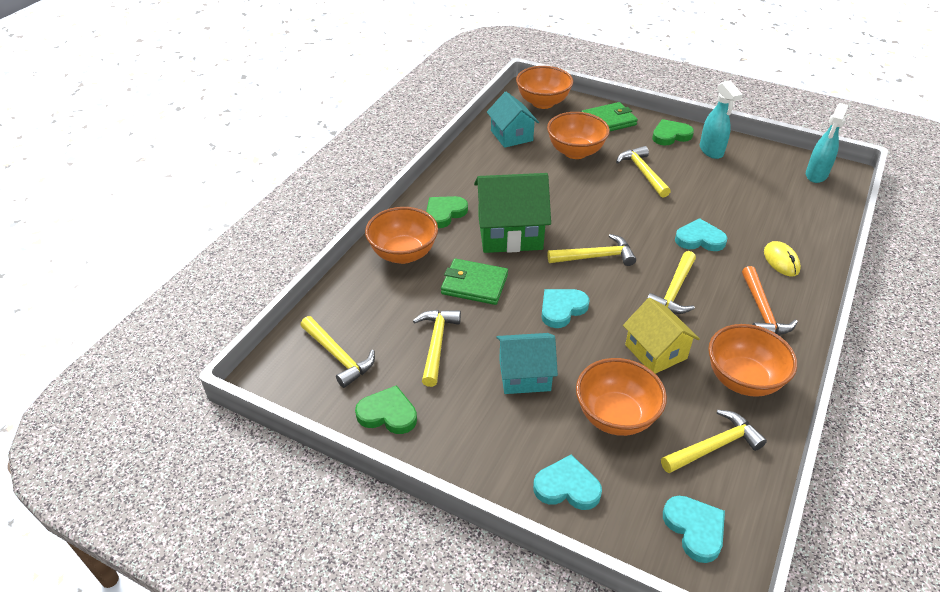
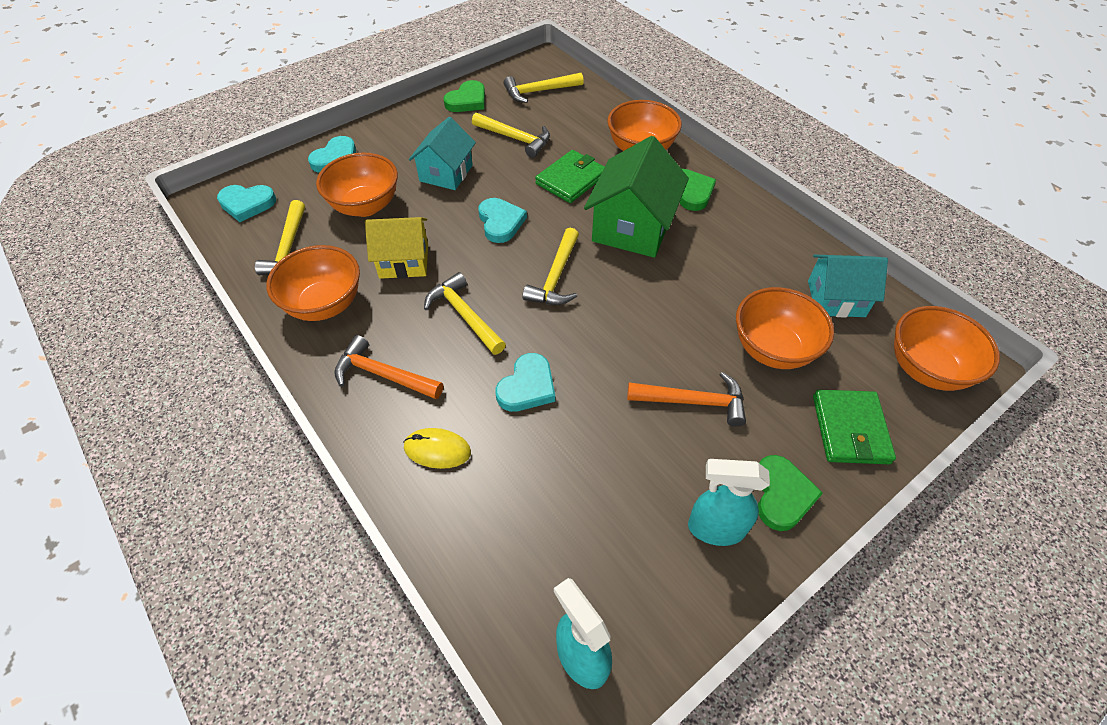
camera: 115 degrees right, 10 degrees up
(643, 172) = (693, 401): yellow hammer -> orange hammer

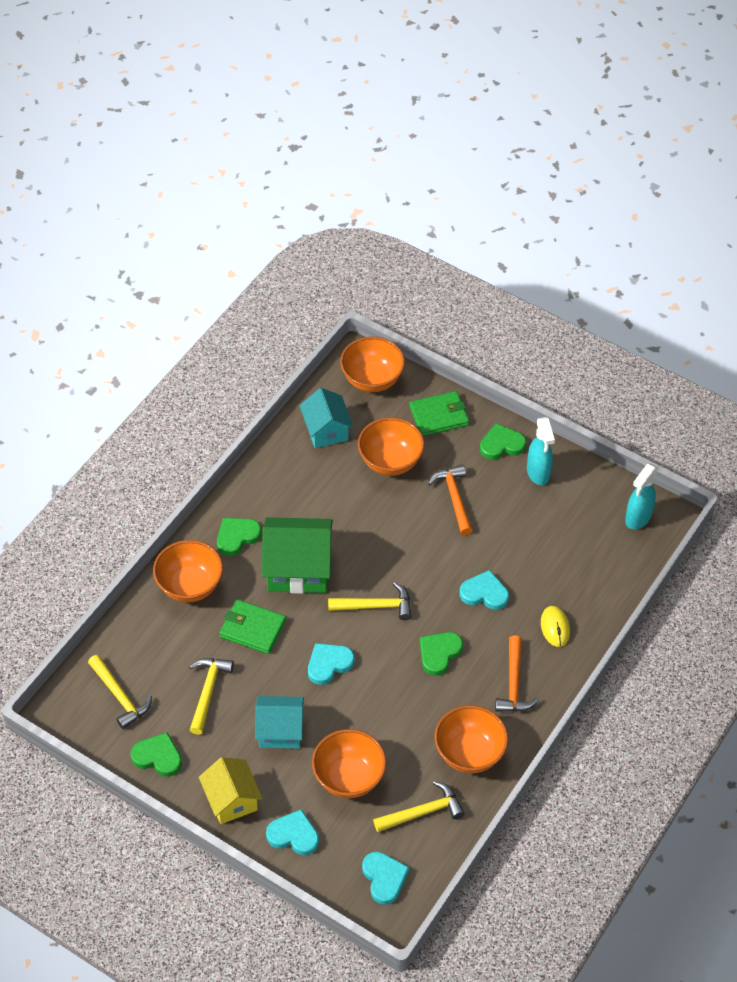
camera: 110 degrees left, 0 degrees up
(404, 261) = (402, 718): yellow house -> yellow house (231, 800)
(464, 315) = (439, 653): yellow hammer -> green heart

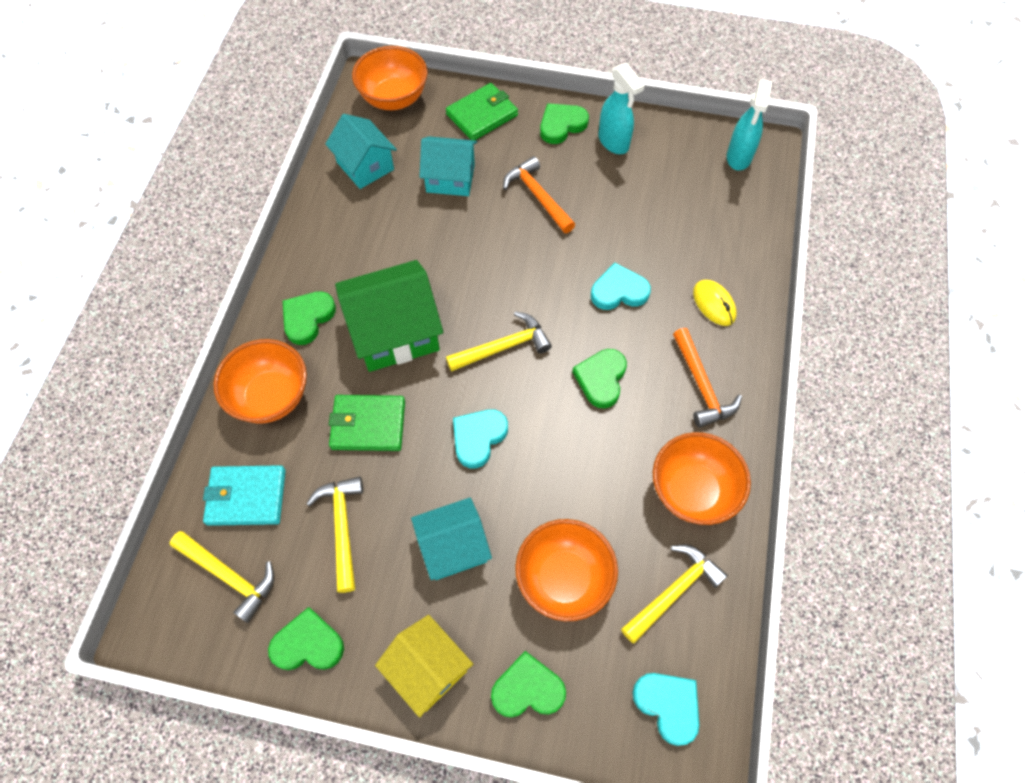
camera: 20 degrees left, 10 degrees up
(149, 649) = (246, 497): none -> turquoise wallet
(293, 835) = (527, 689): turquoise heart -> green heart
(390, 461) = (450, 178): orange bowl -> turquoise house

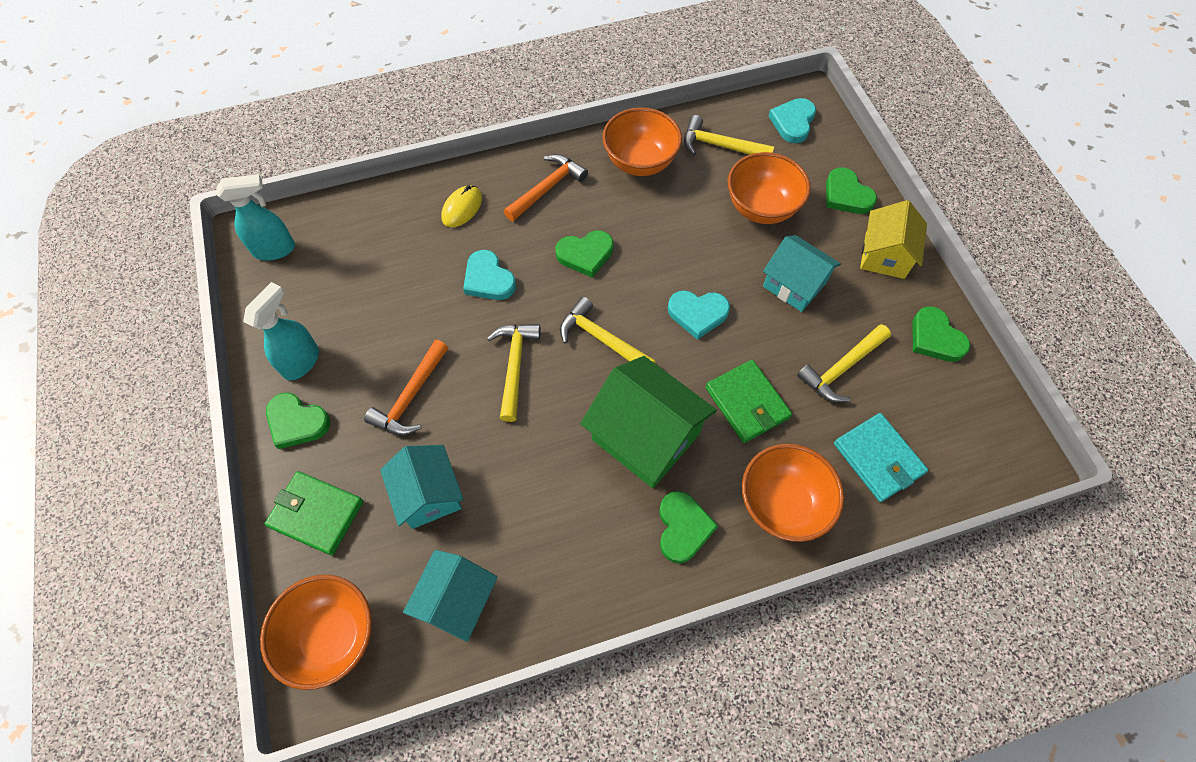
camera: 120 degrees left, 0 degrees up
(229, 576) = (942, 426): yellow hammer -> yellow hammer (514, 366)
(307, 318) = (683, 528): green heart -> green heart turned 90 degrees counterclockwise

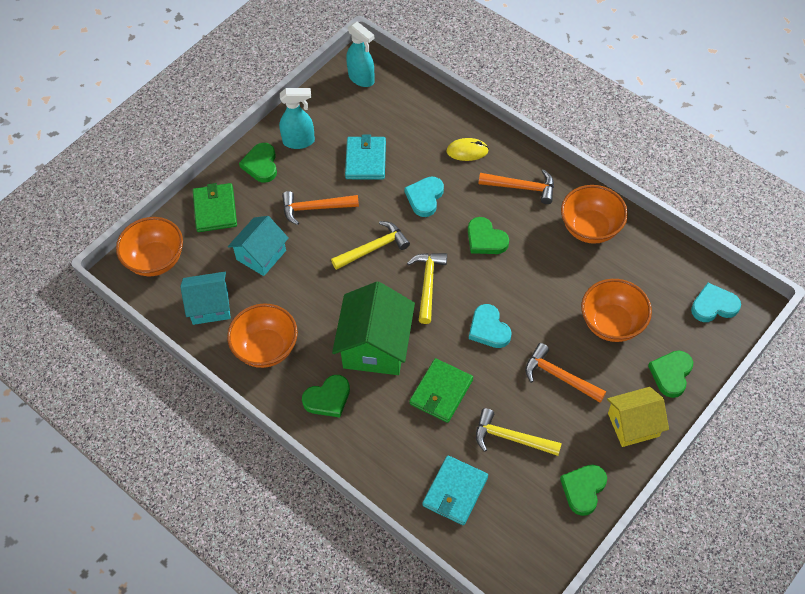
camera: 60 degrees right, 5 degrees down
(390, 307) = (366, 160): none -> turquoise wallet
(720, 146) = (648, 269): yellow hammer -> none
(782, 504) = (382, 447): orange bowl -> orange bowl (266, 348)
(794, 285) = (559, 376): turquoise house -> orange hammer

